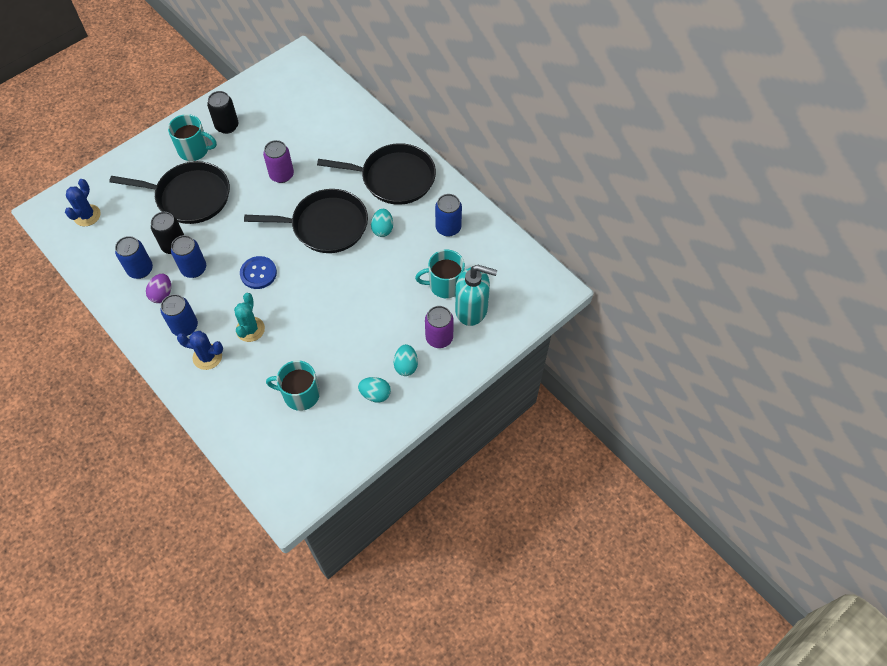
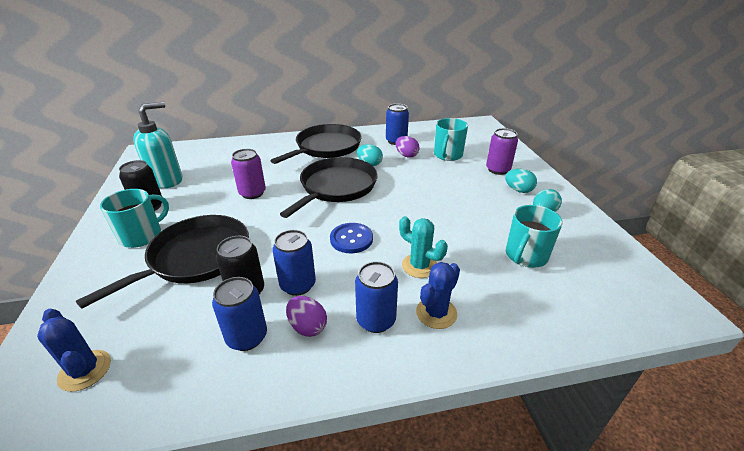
camera: 60 degrees left, 25 degrees down
(420, 250) = (406, 155): none -> purple egg
(472, 310) = (479, 151): turquoise soap dispenser -> turquoise soap dispenser (167, 180)

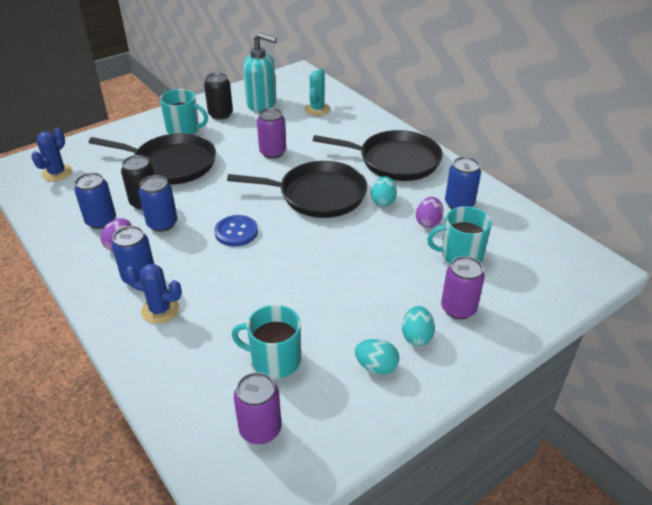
camera: 65 degrees right, 5 degrees up
(419, 266) = (218, 285): turquoise cactus -> turquoise cactus (317, 109)
(600, 281) = (260, 429): none -> purple can

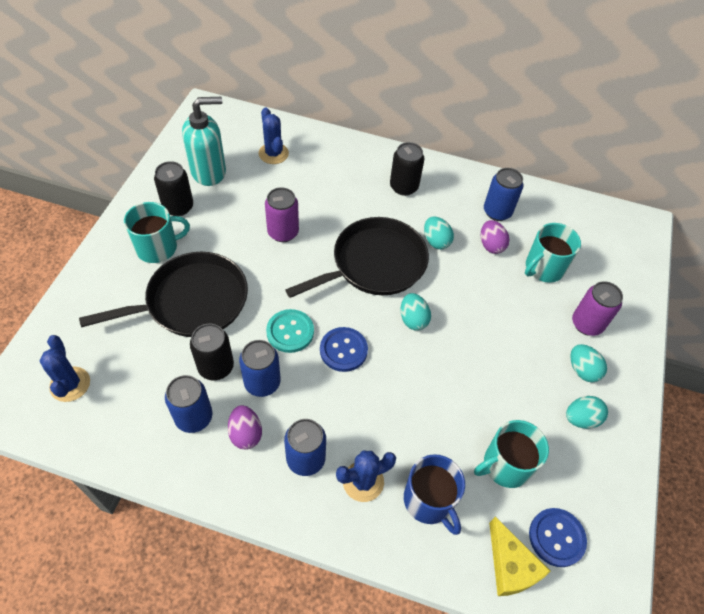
camera: 40 degrees left, 15 degrees up
(191, 347) = (429, 501): none -> blue mug
(202, 423) = (510, 566): none -> yellow cheese
(212, 206) = (290, 332): none -> turquoise button
(260, 429) = (556, 537): purple can -> blue button
(308, 238) = (413, 319): none -> turquoise egg
(317, 109) = (273, 153): turquoise cactus -> blue cactus
(395, 160) = (403, 187): black pan -> black can

